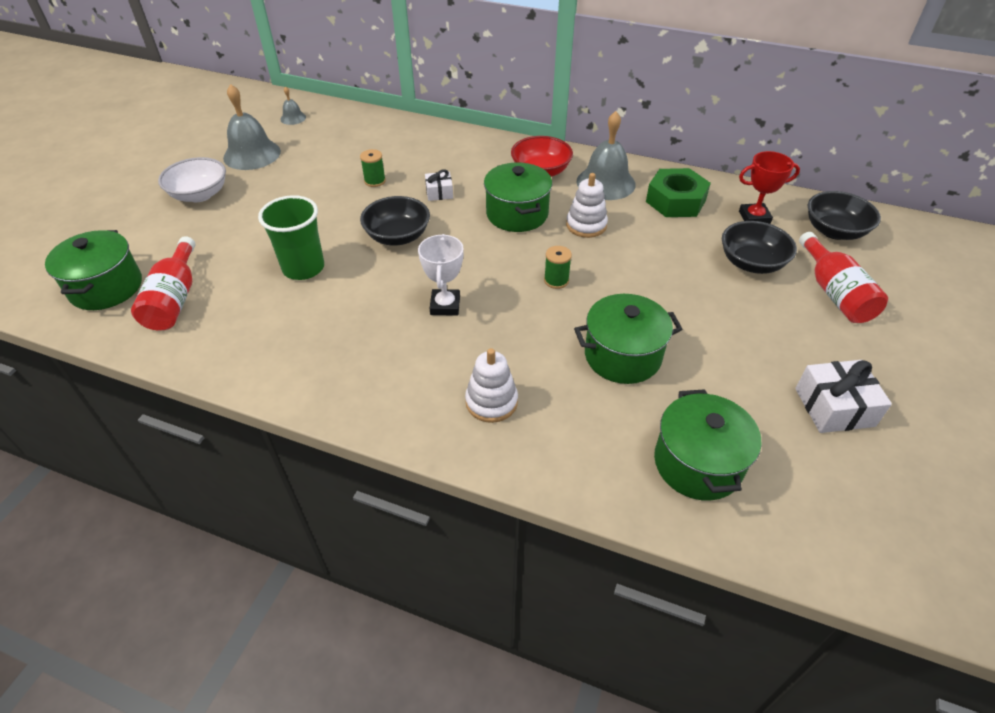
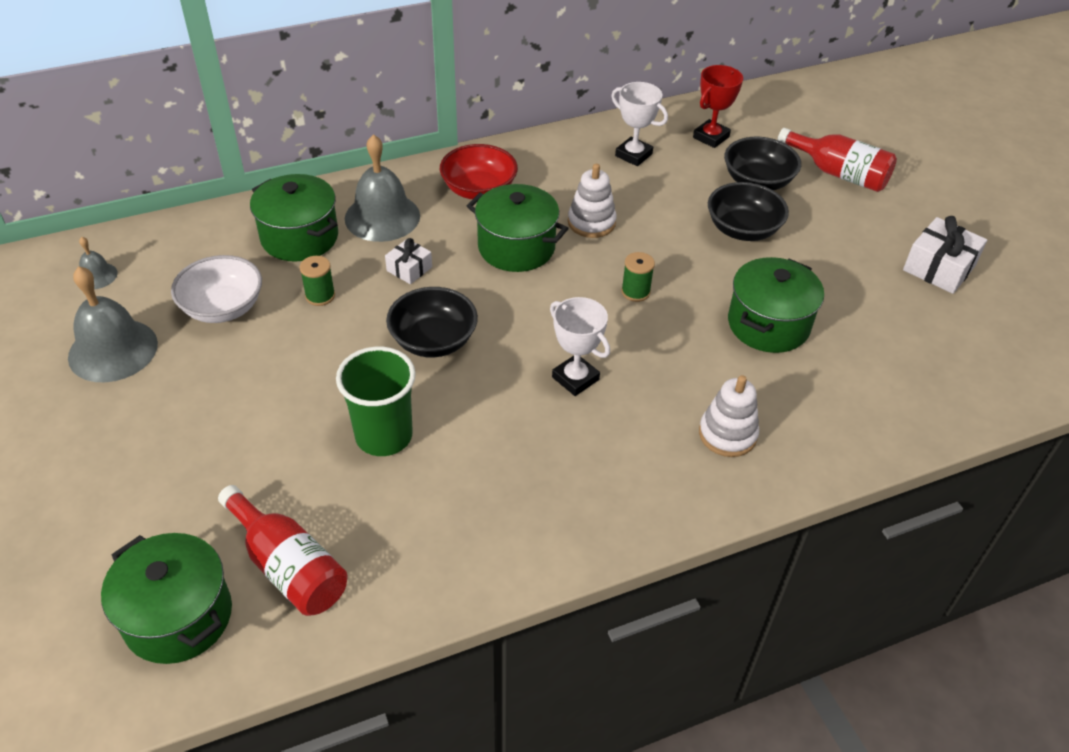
camera: 45 degrees left, 0 degrees up
(200, 195) = (121, 438): white bowl -> white bowl (223, 307)
(605, 183) = (553, 169): grey bell -> grey bell (382, 217)
(675, 201) = (633, 155): green nut -> white trophy
(698, 463) = (915, 372): green pot -> green pot (299, 237)
(834, 231) = (779, 117): black bowl -> black bowl (743, 229)

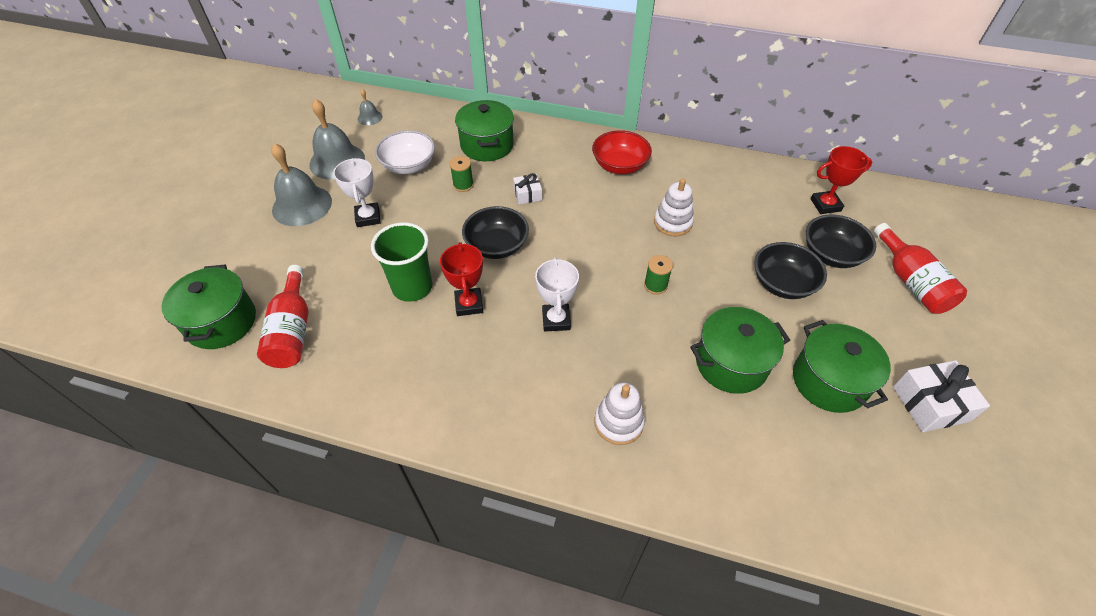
camera: 40 degrees right, 5 degrees up
(382, 217) = (544, 155): grey bell -> grey bell (302, 205)
(468, 416) = (469, 304): none -> red trophy
(516, 247) = (606, 214): green pot -> green pot (829, 381)
(633, 155) = (751, 191): white trophy -> white trophy (368, 217)

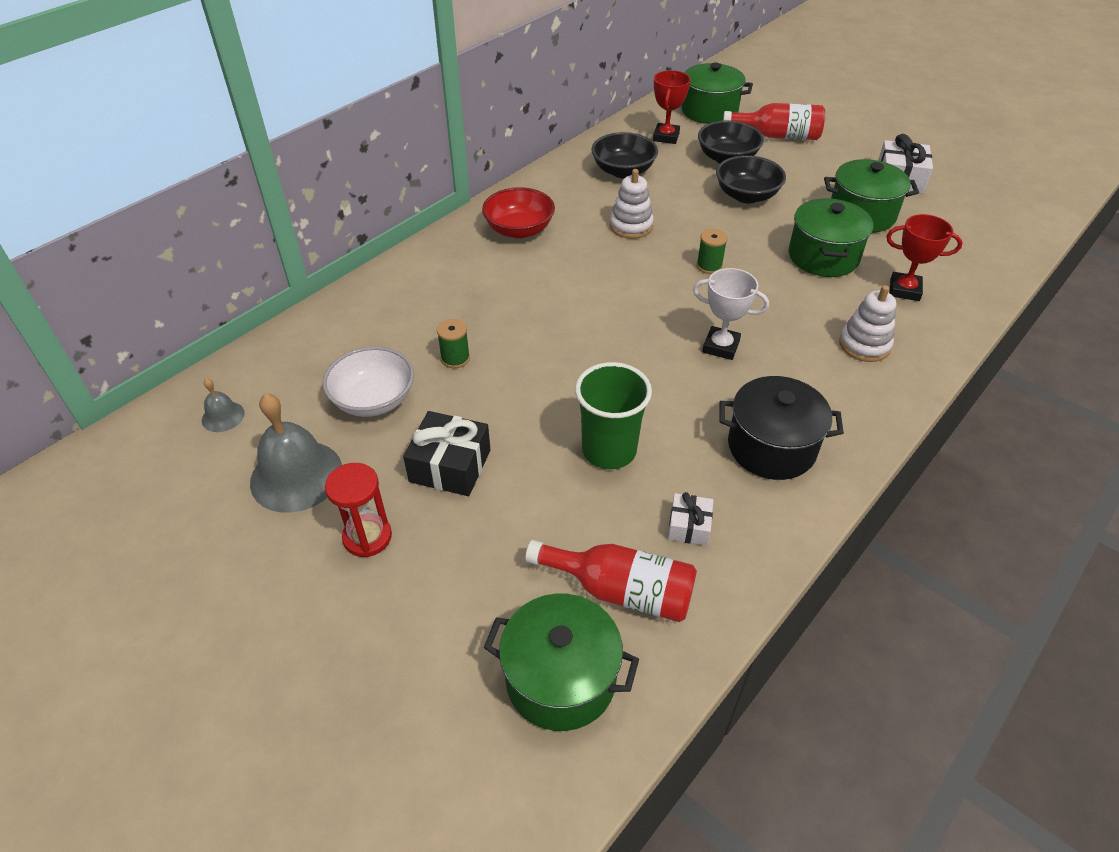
camera: 65 degrees left, 5 degrees down
(302, 205) = (367, 537): grey bell -> red hourglass
(368, 217) = (450, 466): white trophy -> black gift
(456, 381) = (771, 447): none -> black pot
(469, 304) = (664, 407): red trophy -> red trophy (904, 290)
(487, 145) = (395, 317): green pot -> green pot (709, 111)
(497, 246) = (584, 359): black bowl -> black bowl (623, 171)
(527, 194) = (514, 310): white gift -> white gift (689, 526)

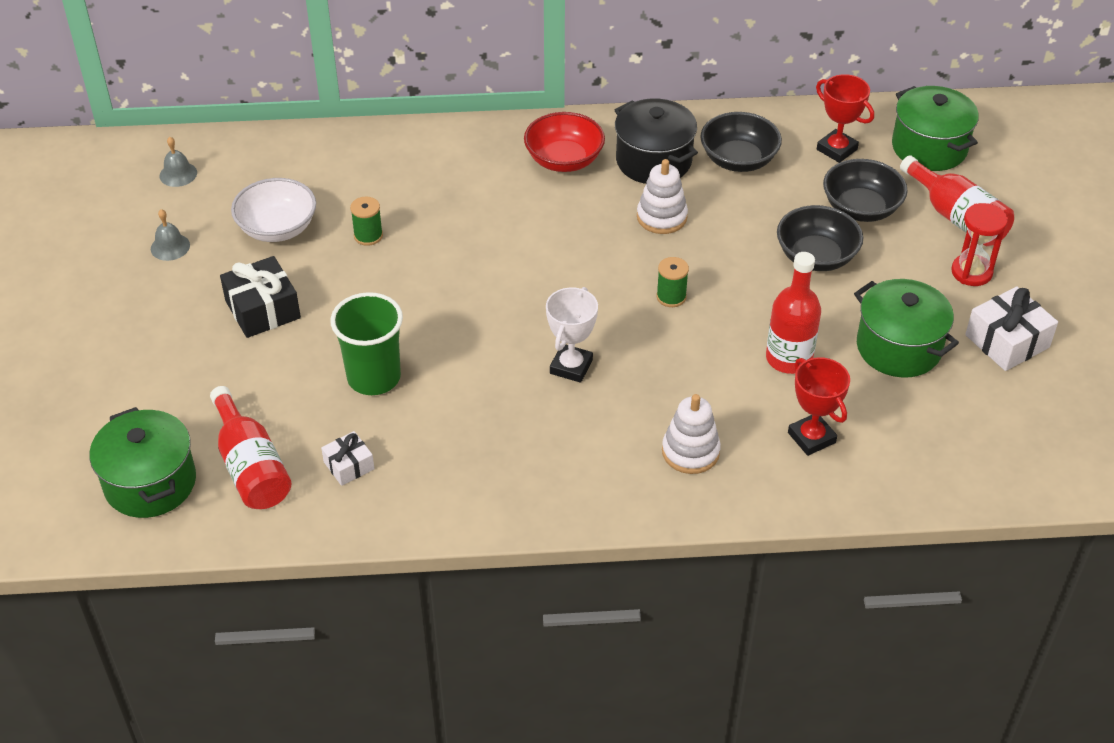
camera: 45 degrees right, 0 degrees up
(296, 475) = (170, 247): grey bell -> grey bell, size x0.49
(367, 537) = (159, 317): red hourglass -> red hourglass (971, 272)
(666, 137) = (836, 149): red trophy -> red trophy turned 75 degrees clockwise
(721, 346) = (571, 367): white trophy -> white trophy turned 45 degrees clockwise
(771, 447) = (486, 463): black pot -> black pot (653, 161)
(823, 256) = (789, 358): green pot -> red bottle

